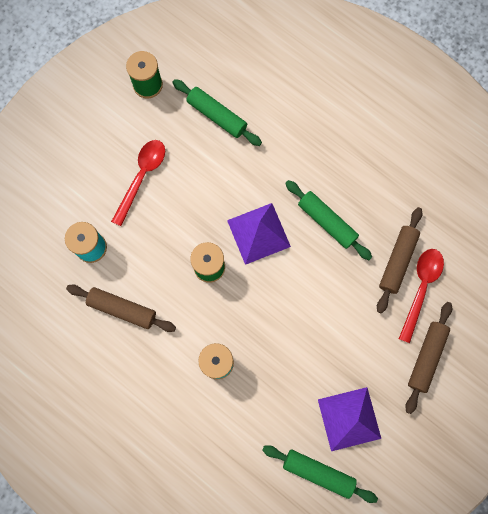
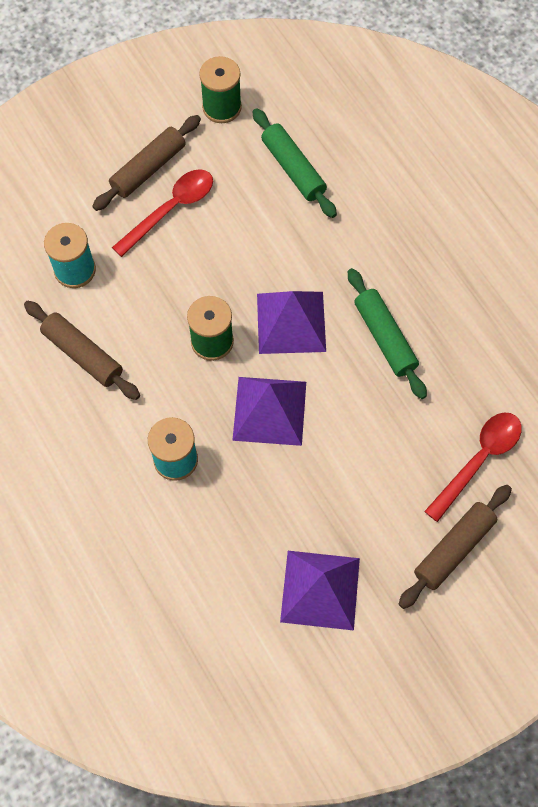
camera: 20 degrees right, 10 degrees down
(268, 303) = (269, 410): none -> purple pyramid
(318, 472) = (252, 643): green rolling pin -> none
(397, 261) = (460, 416): brown rolling pin -> brown rolling pin (148, 169)

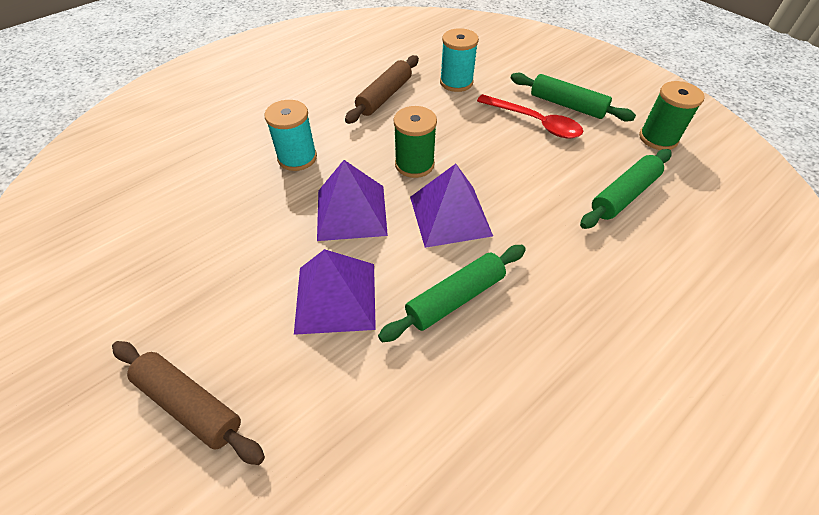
camera: 80 degrees right, 15 degrees down
(148, 169) = (567, 105): brown rolling pin -> green rolling pin
(320, 590) = (160, 275): purple pyramid -> purple pyramid (335, 297)
(478, 460) = (309, 423): red spoon -> none

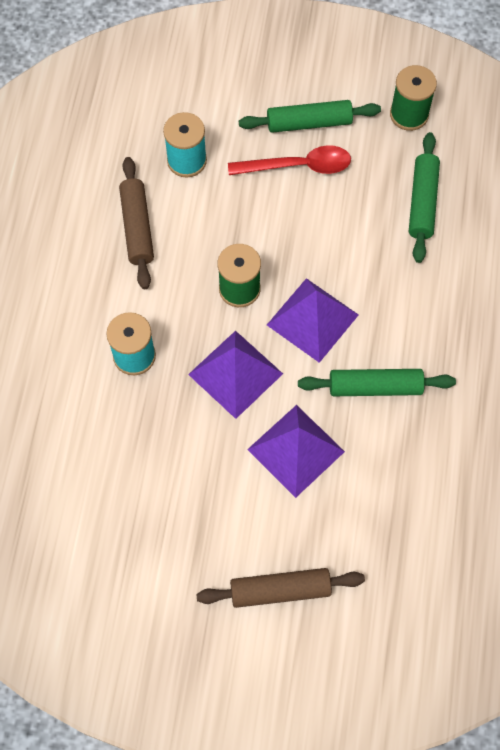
camera: 40 degrees left, 15 degrees up
(455, 298) = (375, 387): green rolling pin -> green rolling pin turned 75 degrees clockwise

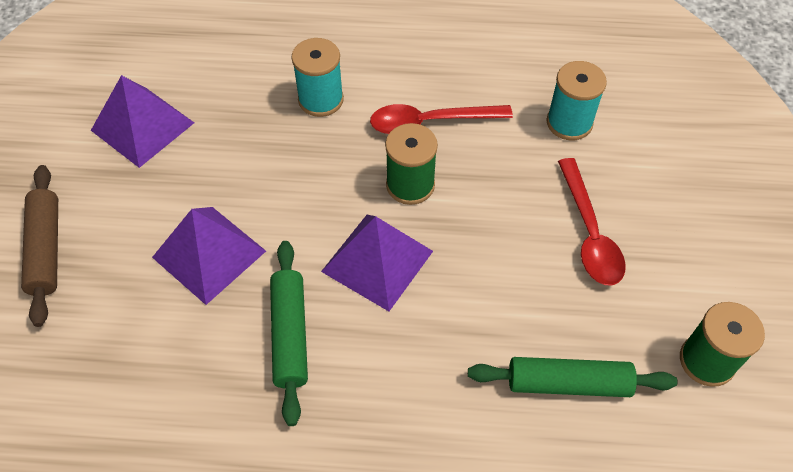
camera: 85 degrees right, 10 degrees down
(137, 228) = (474, 88): brown rolling pin -> none
(173, 267) = (430, 122): none -> red spoon
(235, 374) = (303, 189): purple pyramid -> purple pyramid (142, 126)
(309, 123) = (657, 241): green rolling pin -> none

